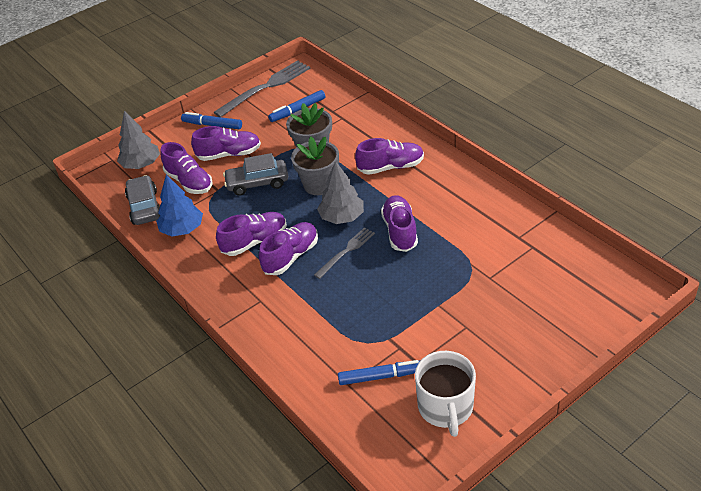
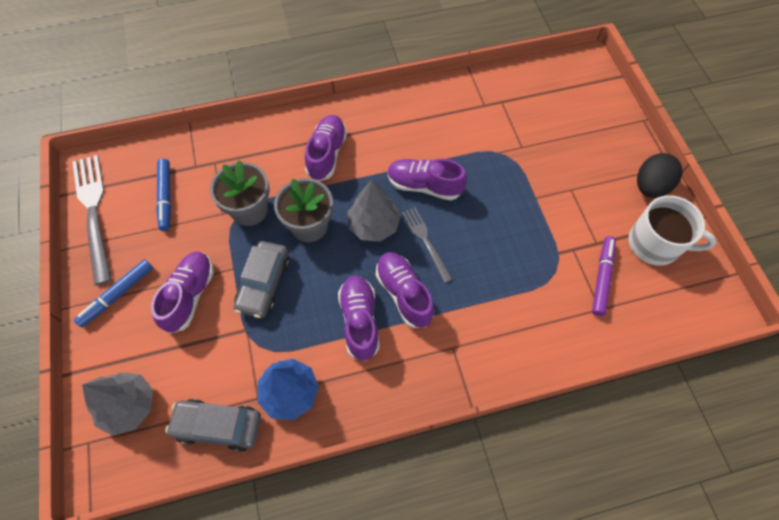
camera: 70 degrees left, 20 degrees up
(189, 182) = (207, 357): purple shoe -> none
(381, 376) = (602, 278): blue marker -> purple marker
(513, 386) = (650, 187): none -> black egg

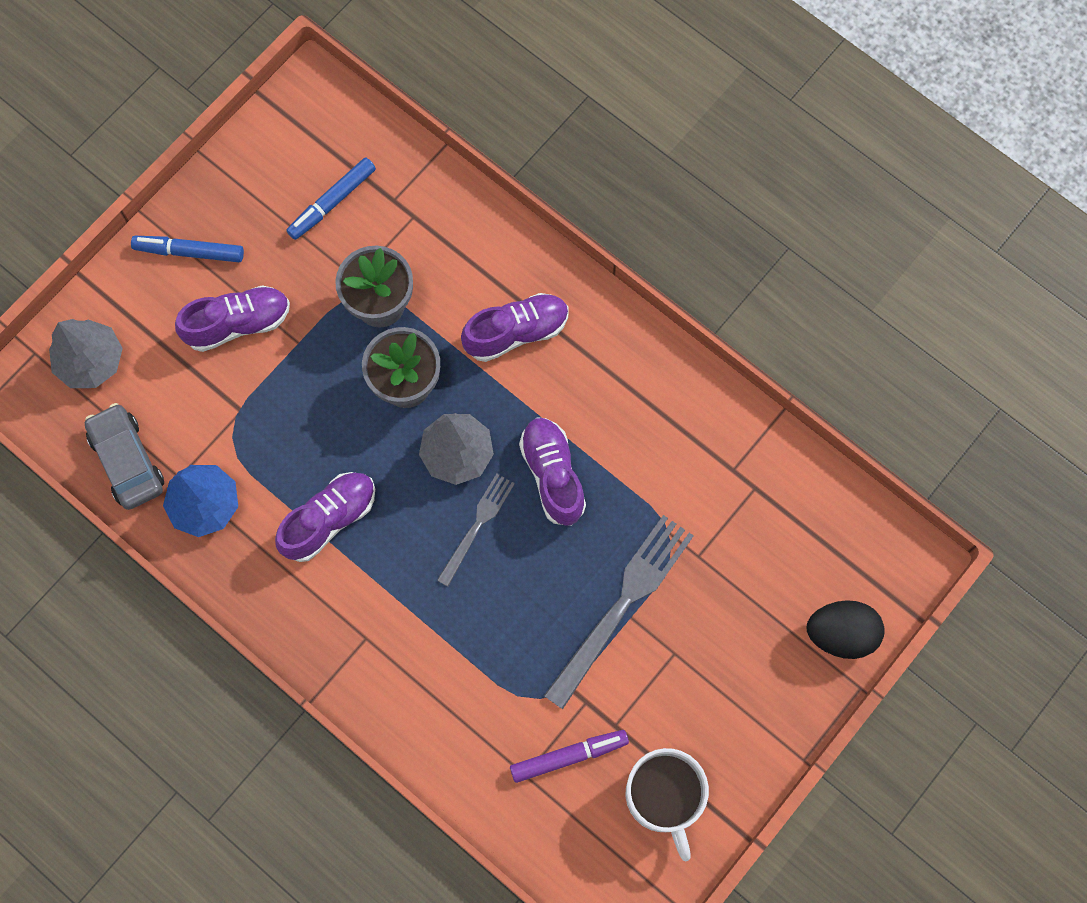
camera: 55 degrees right, 10 degrees up
(94, 213) = (261, 145): grey fork -> grey fork (622, 605)
(264, 284) = (303, 388): grey car -> none
(404, 294) = (393, 545): purple shoe -> none
(650, 187) = (750, 749): black egg -> black egg (840, 634)

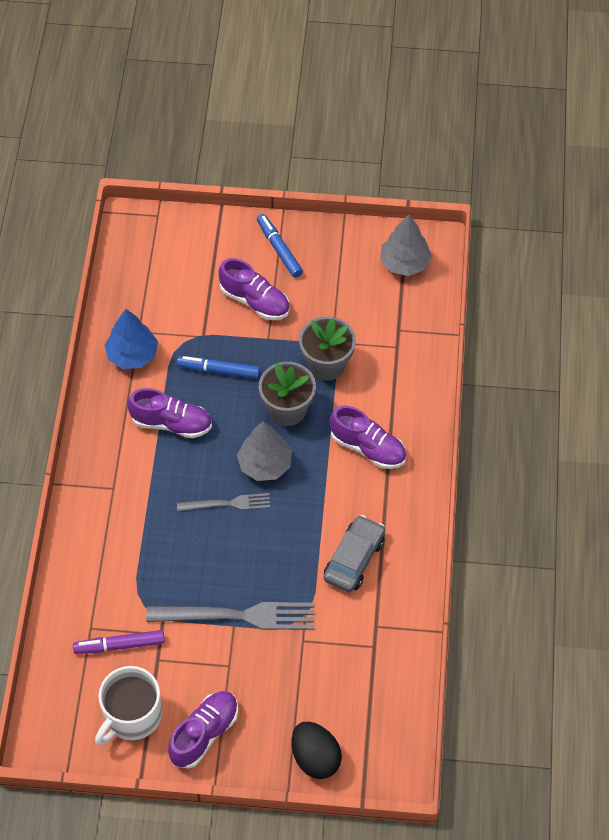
camera: 55 degrees right, 15 degrees down
(91, 361) = (174, 244): grey tree -> grey tree (404, 263)
(127, 461) = (129, 300): grey car -> grey car (354, 559)
(332, 202) = (370, 299): blue marker -> blue marker (218, 370)
(553, 475) = (292, 525): purple shoe -> purple shoe (204, 734)
(569, 756) = (119, 645): purple marker -> purple marker turned 135 degrees clockwise

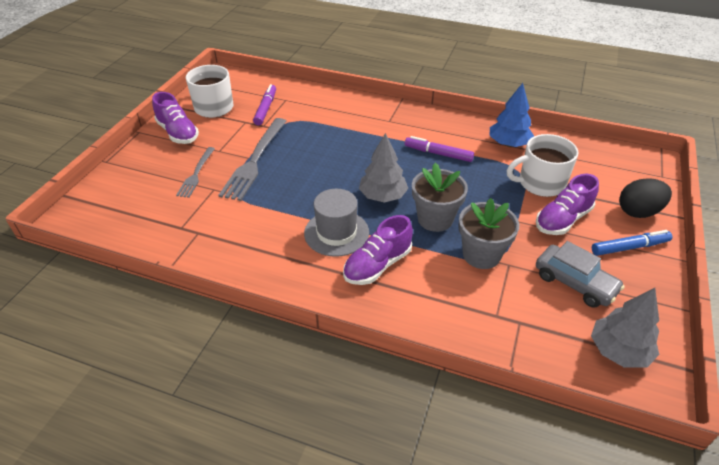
camera: 105 degrees right, 15 degrees down
(171, 423) = (438, 154): purple shoe -> purple marker
(200, 321) = (540, 183): none -> white mug
(218, 370) = (486, 185): blue marker -> none
(227, 504) = (353, 170): grey fork -> grey fork (196, 174)
(315, 758) = (118, 178): black egg -> black egg (638, 212)
(335, 494) = (336, 233): none -> grey hat
(354, 559) = (267, 232): grey car -> grey car (574, 283)

